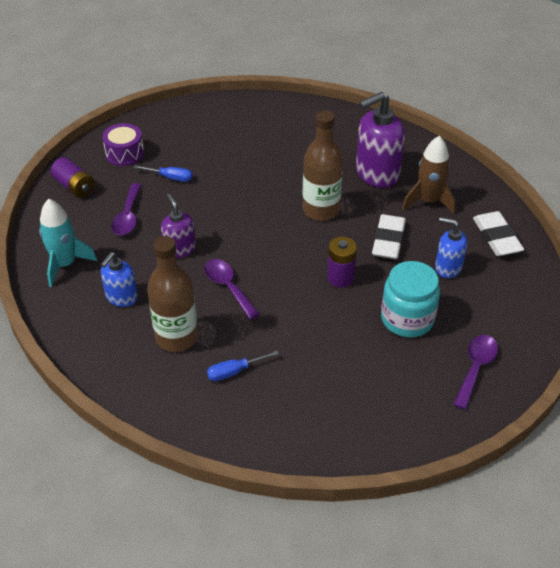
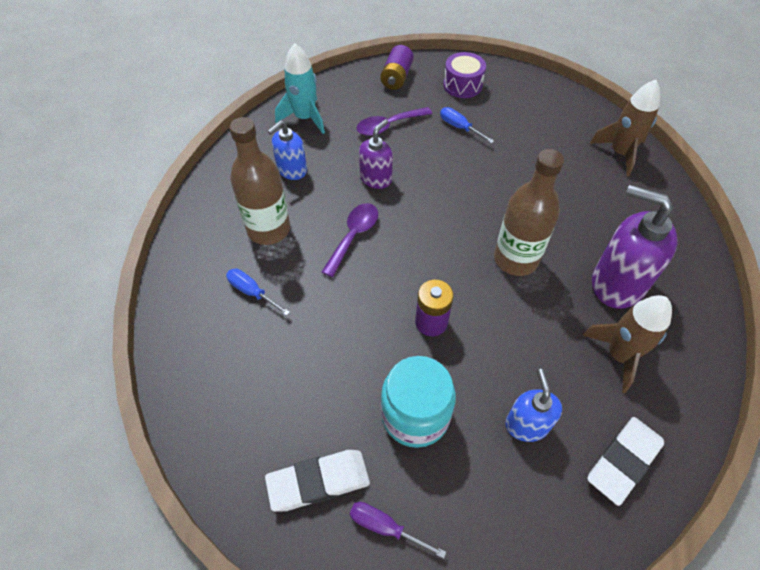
camera: 60 degrees right, 10 degrees up
(121, 297) = (292, 170): blue soap dispenser -> blue soap dispenser turned 45 degrees counterclockwise
(170, 177) = (459, 127): blue screwdriver -> blue screwdriver turned 150 degrees clockwise
(272, 113) = (620, 153): none -> brown rocket
(388, 240) = (521, 342): white eraser -> white eraser (318, 482)
(475, 368) = (385, 527): purple spoon -> purple screwdriver

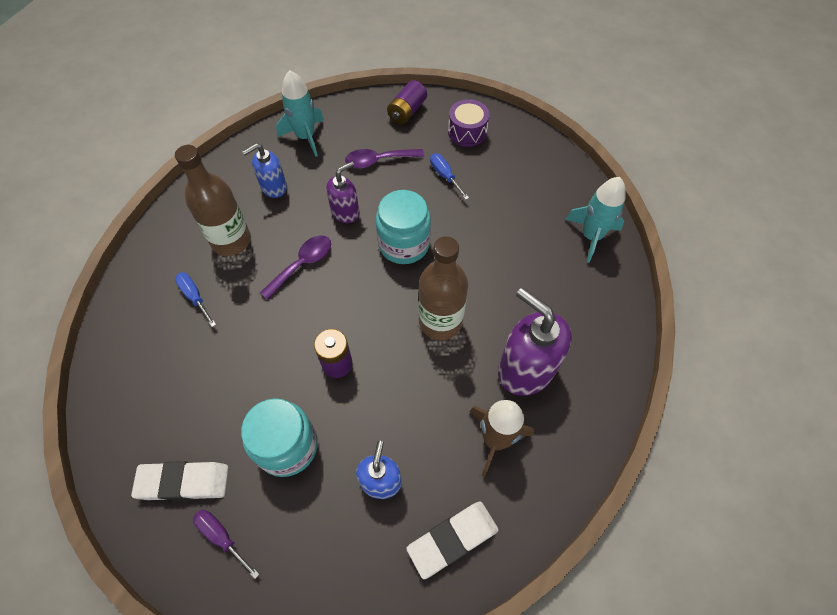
camera: 15 degrees right, 5 degrees up
(447, 196) = (404, 244): none -> turquoise jar
(620, 153) = (591, 236): brown rocket -> turquoise rocket

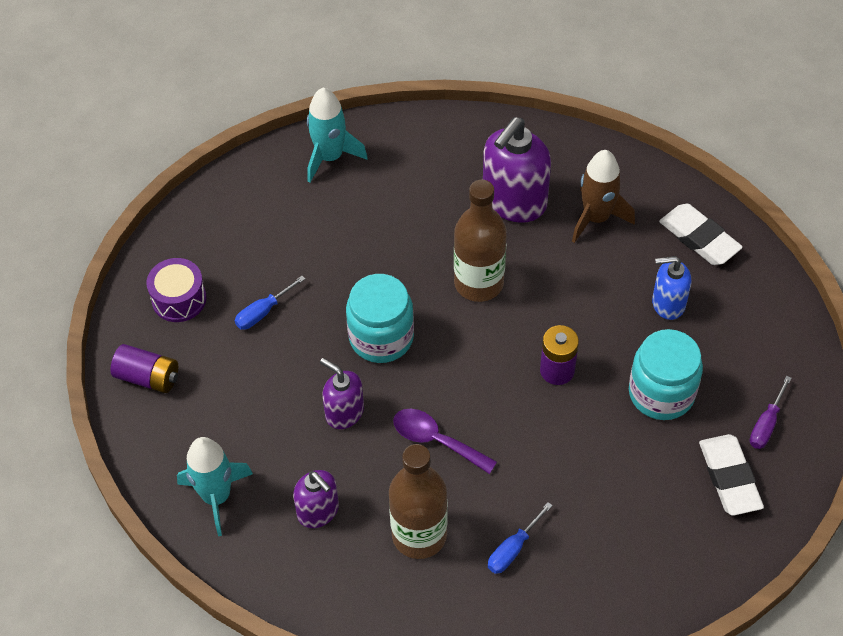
camera: 100 degrees left, 5 degrees down
(273, 187) = (318, 511): blue soap dispenser -> purple soap dispenser
(378, 161) = (248, 393): purple spoon -> none

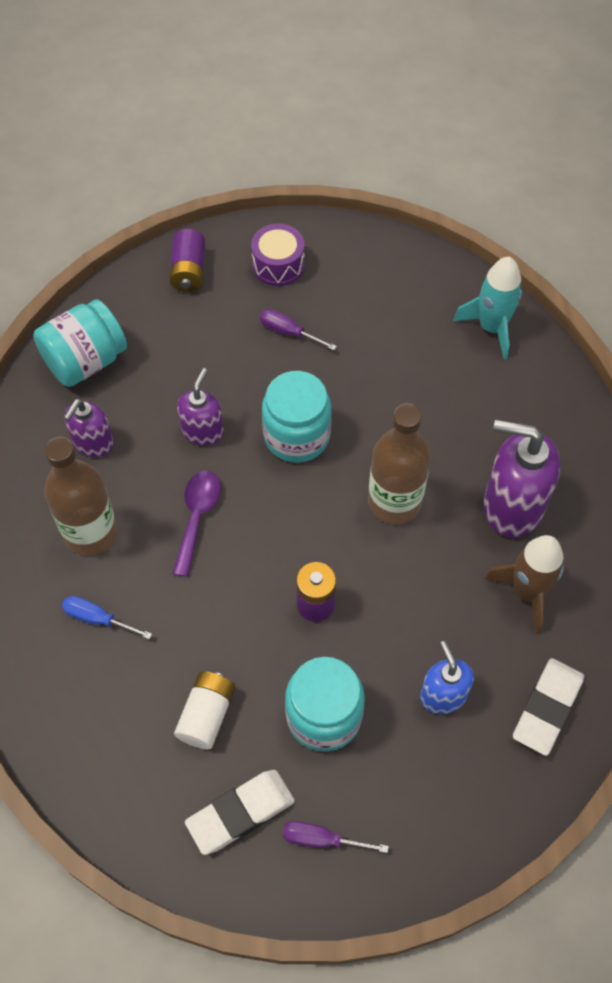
camera: 70 degrees right, 5 degrees up
(216, 496) = (85, 361): turquoise rocket -> turquoise jar
(263, 312) = (289, 332): blue screwdriver -> purple screwdriver
(635, 481) = (207, 715): none -> white battery

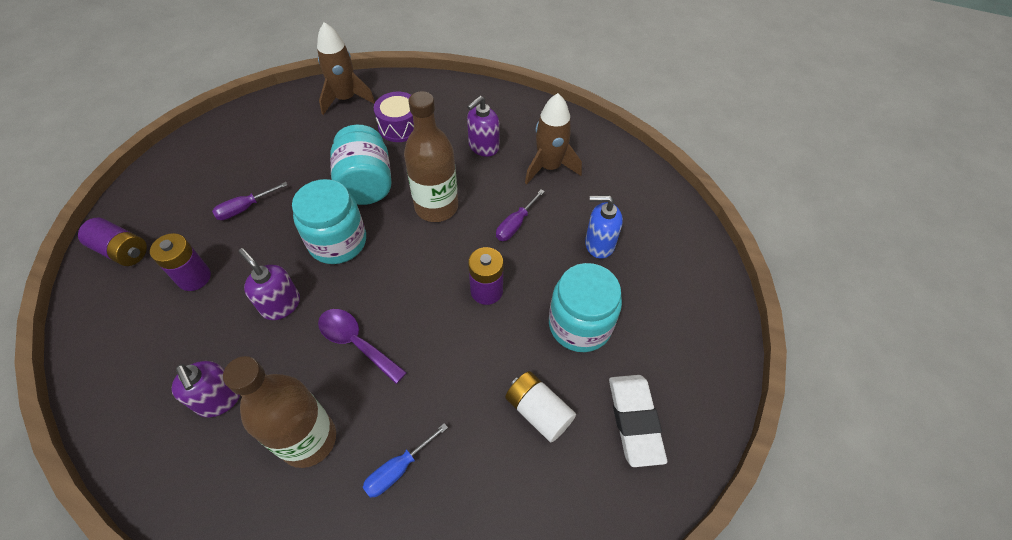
camera: 65 degrees left, 5 degrees down
(85, 361) = (130, 371): turquoise jar -> turquoise jar (366, 184)
(193, 344) = (194, 277): none -> purple battery
(278, 265) = (180, 189): purple drum -> purple drum (400, 127)
(322, 839) = (678, 369): purple screwdriver -> purple screwdriver (515, 224)
(491, 327) = (346, 99): turquoise rocket -> brown rocket
(512, 506) = (483, 147): purple soap dispenser -> purple soap dispenser, size x0.59
(547, 708) = (635, 193): white eraser -> none

